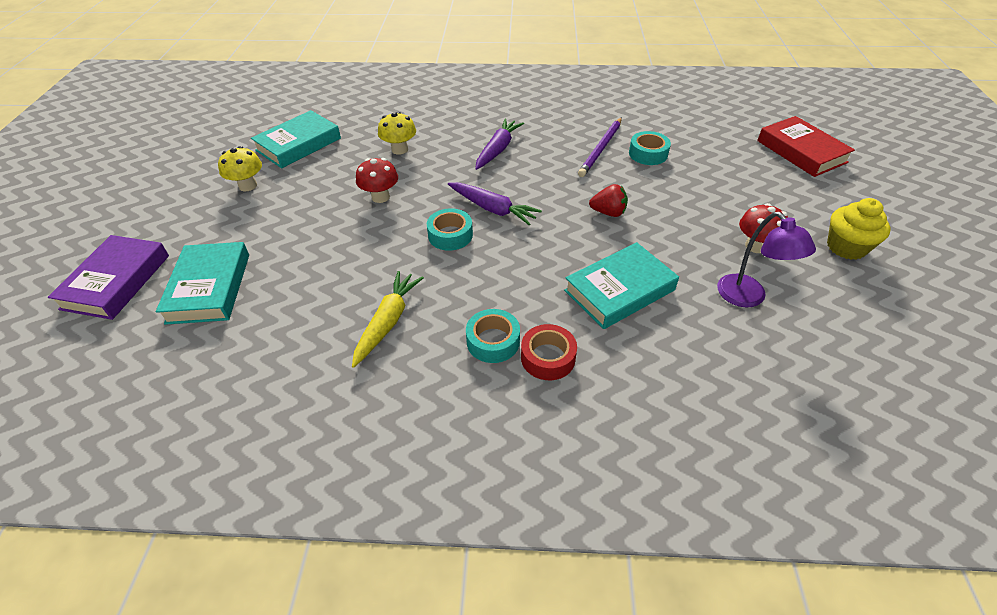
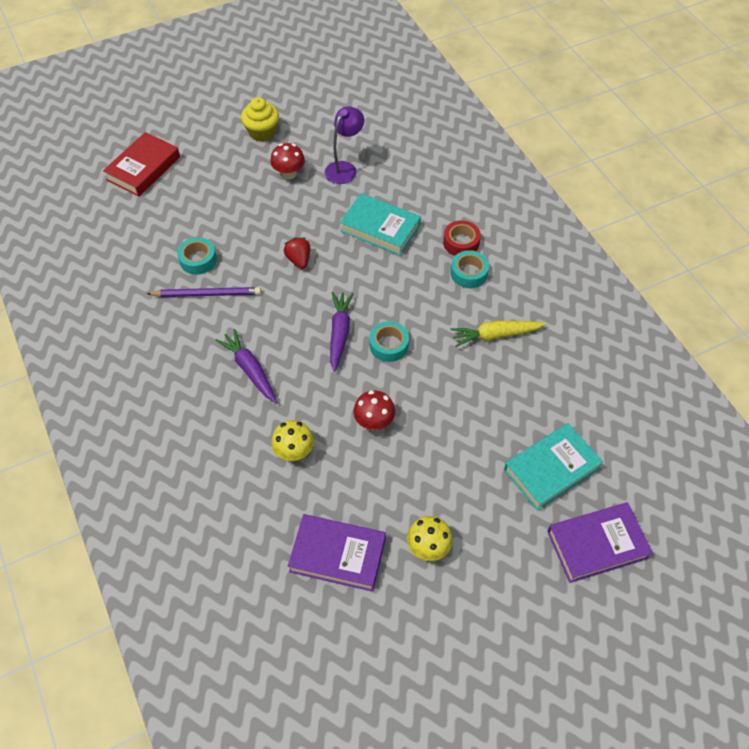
camera: 120 degrees left, 10 degrees up
(298, 144) = (337, 555): turquoise book -> purple book
(498, 149) = (250, 370): purple carrot -> purple carrot turned 60 degrees clockwise

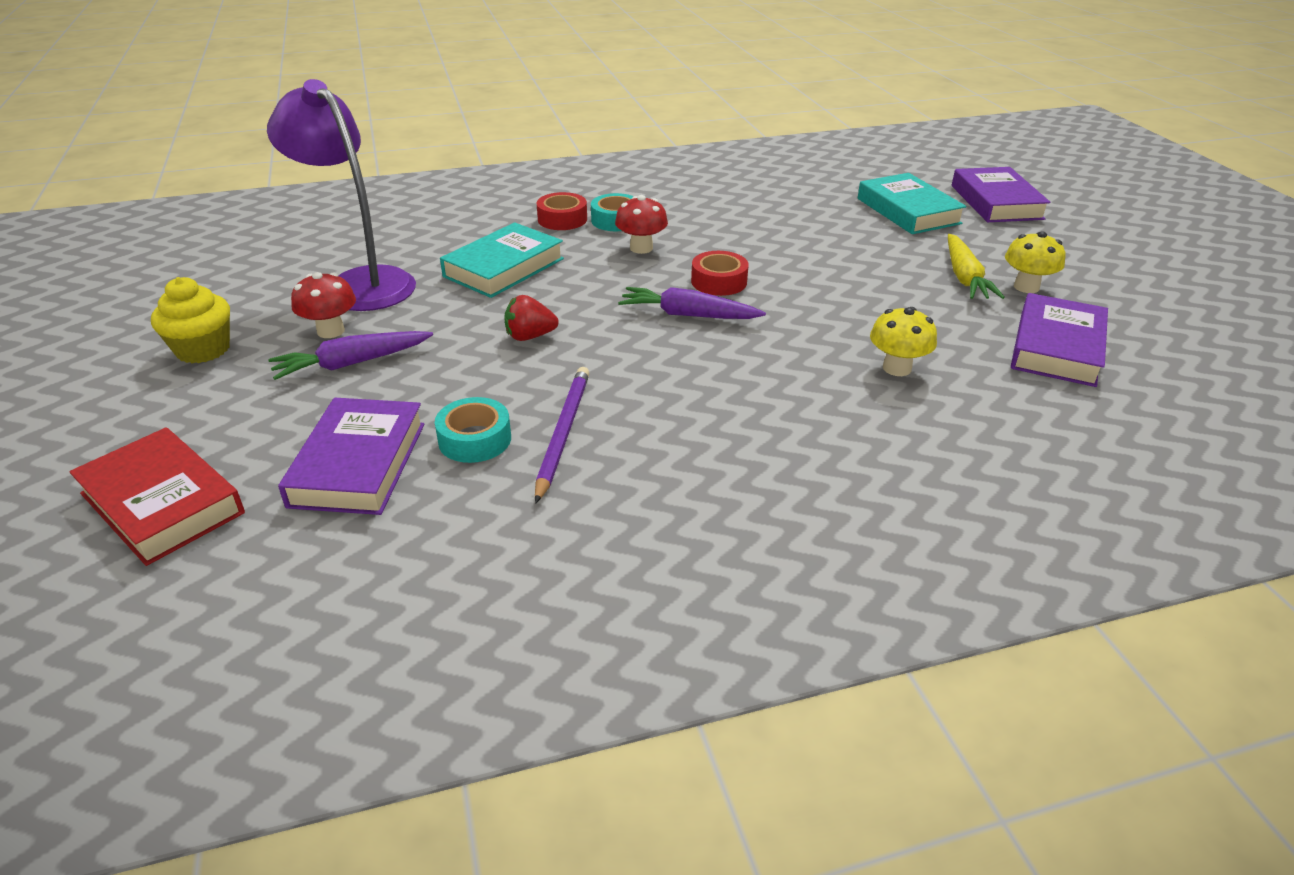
camera: 80 degrees left, 20 degrees down
(175, 222) = (358, 464): none -> purple book
(250, 370) = (741, 397): purple carrot -> purple carrot (352, 363)
(344, 168) = (360, 283): purple lamp -> purple lamp, size x1.65
(374, 422) = (845, 303): red mushroom -> red mushroom (641, 248)
(389, 345) = (719, 281): turquoise tape -> red tape
(495, 335) = (719, 217): yellow carrot -> yellow carrot (964, 277)

